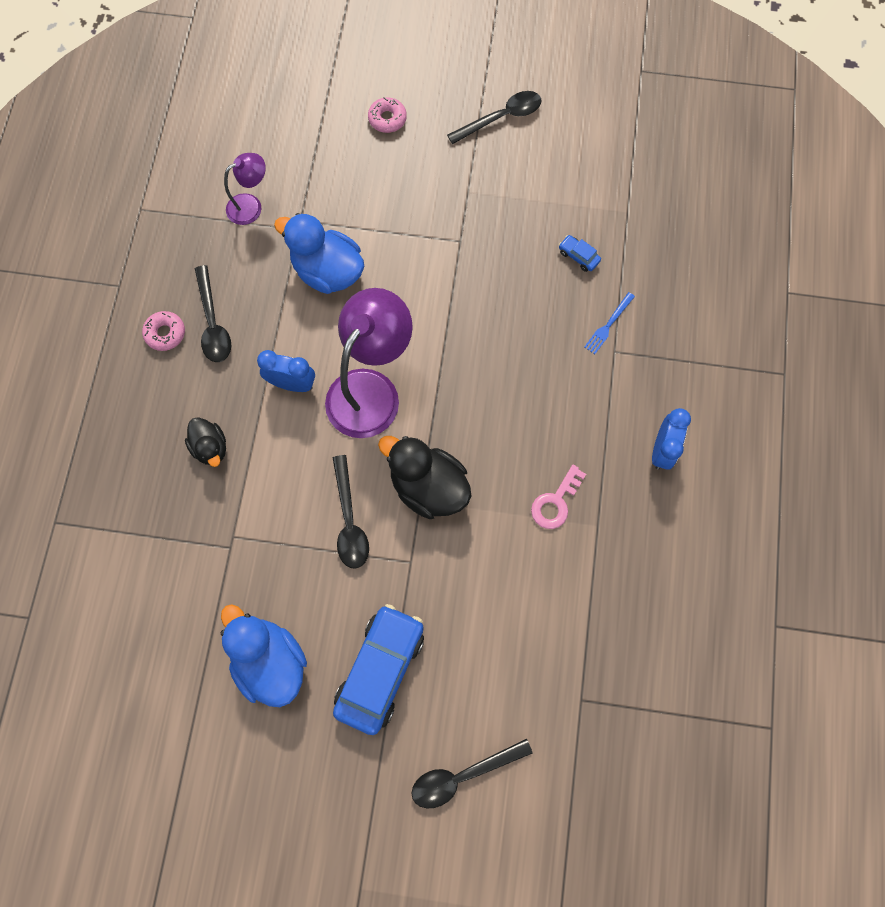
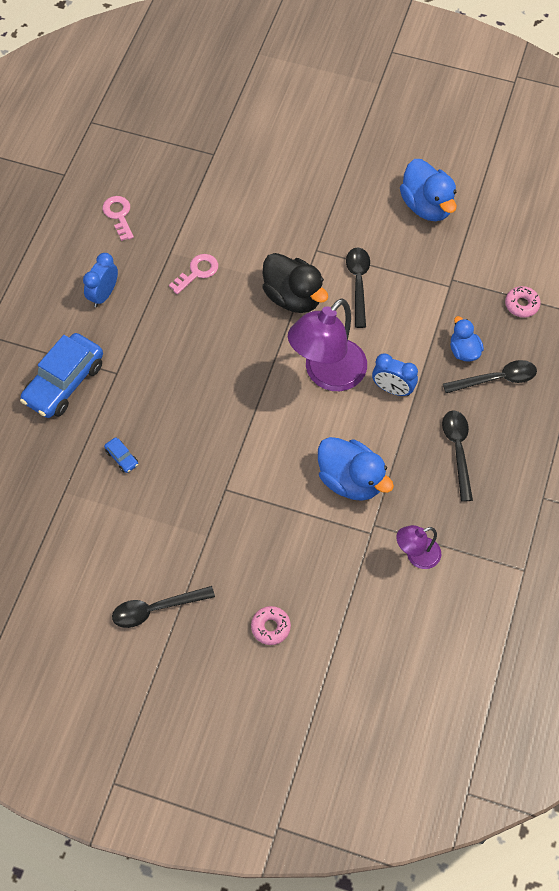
camera: 170 degrees left, 10 degrees down
(165, 333) = (500, 448): pink donut -> pink donut (521, 304)
(211, 447) = (464, 351): black duck -> blue duck
(380, 670) = (349, 190): blue car -> blue car (64, 382)
(462, 775) = (303, 127): black spoon -> black spoon (496, 379)
(608, 325) = (114, 395): blue fork -> none
(680, 572) = (119, 215): none -> pink key

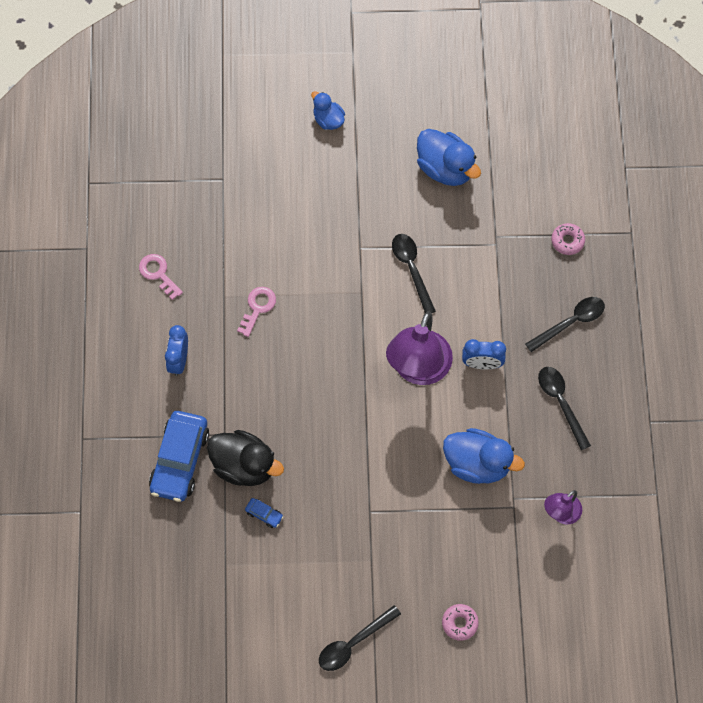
camera: 20 degrees left, 5 degrees up
(293, 297) = (357, 303): black duck -> black duck (244, 466)
(464, 351) = (532, 304): blue duck -> blue duck (328, 120)

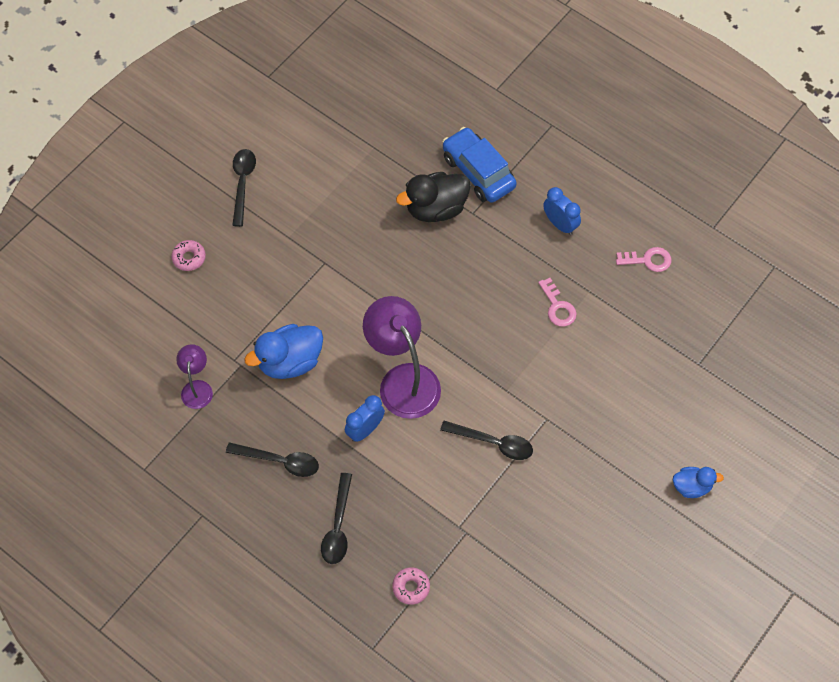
camera: 130 degrees right, 5 degrees down
(264, 514) = (387, 195): blue car -> none
(445, 168) = (565, 544): blue duck -> none

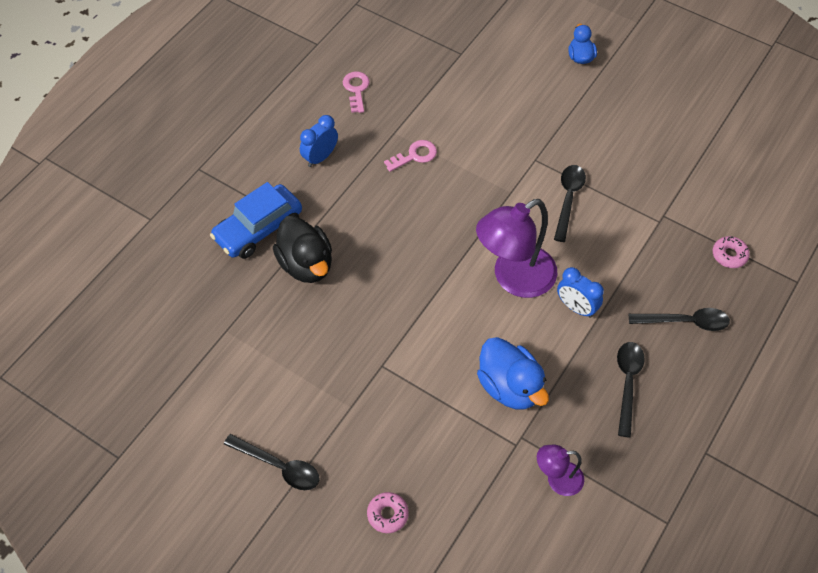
camera: 95 degrees left, 5 degrees down
(242, 183) = (279, 466): black spoon -> black spoon turned 150 degrees counterclockwise

